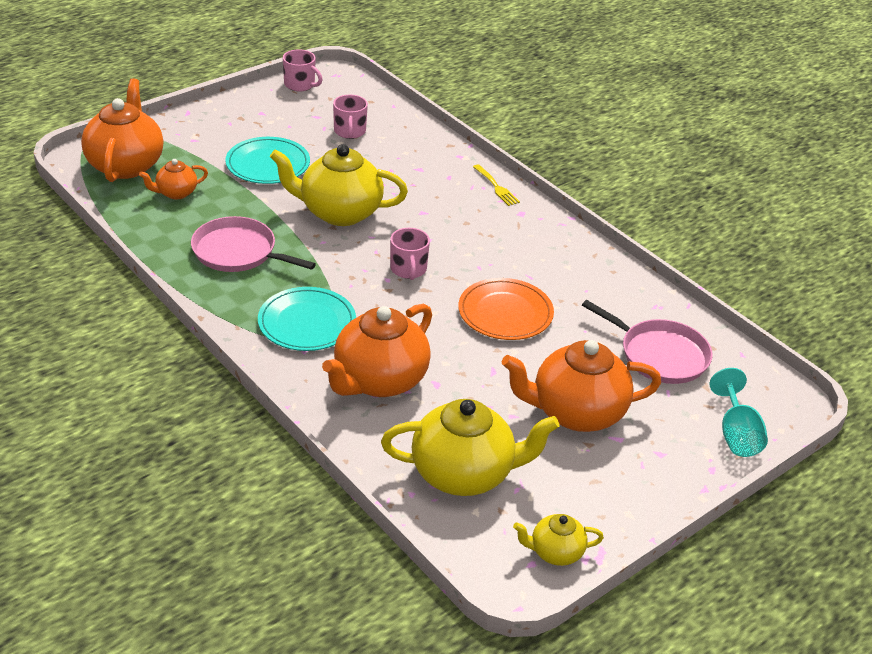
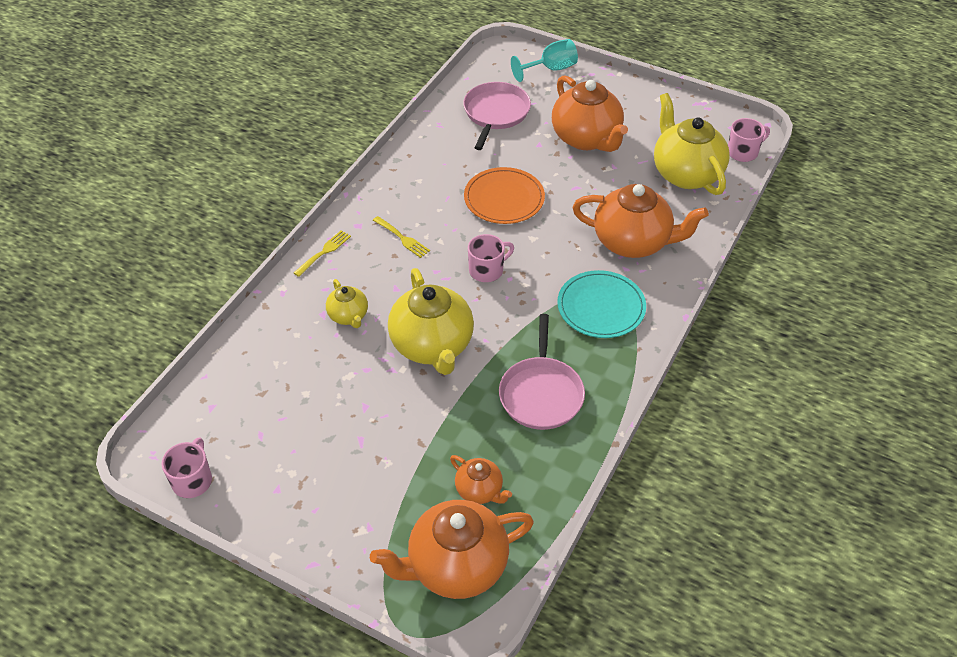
camera: 110 degrees left, 10 degrees up
(268, 164) = (381, 436): turquoise plate -> none
(350, 131) = (279, 393): pink mug -> pink mug (743, 152)
(486, 233) = (402, 238): none -> yellow fork
(555, 552) = (714, 120): yellow teapot -> yellow teapot (348, 316)

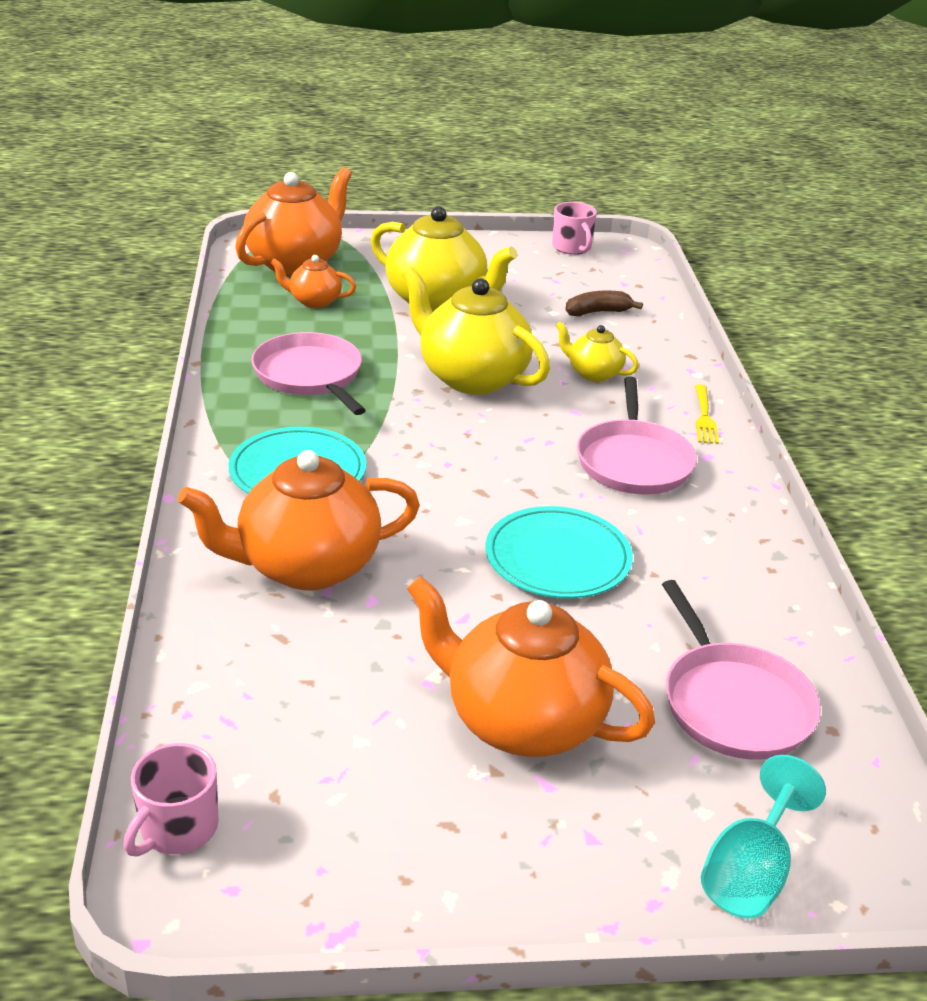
camera: 145 degrees right, 15 degrees down
(273, 379) = (597, 312): none -> brown banana
(402, 238) = (634, 461): yellow fork -> pink pan
(487, 270) = (486, 463): pink mug -> none
(504, 199) = (558, 558): orange plate -> turquoise plate
(685, 173) = (280, 723): yellow teapot -> yellow teapot (438, 301)

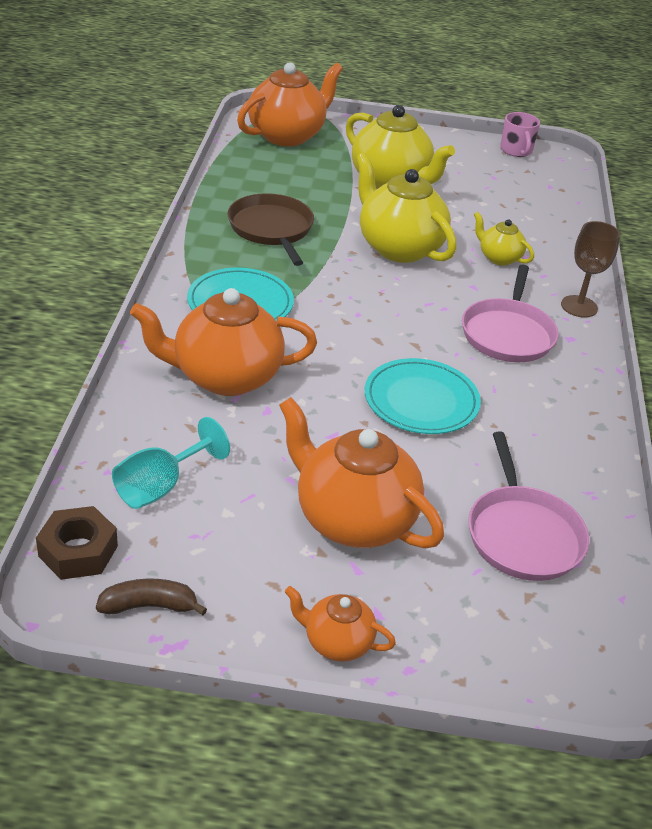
camera: 10 degrees right, 5 degrees up
(177, 828) = (78, 551): pink mug -> brown nut
(310, 376) = (271, 229): pink pan -> brown pan
(314, 301) = (292, 169): orange teapot -> orange teapot (336, 642)
(597, 312) = (519, 207): brown banana -> brown banana (149, 606)
(704, 417) = (579, 306): yellow fork -> brown goblet
(750, 872) = (491, 661): turquoise goblet -> turquoise goblet (160, 486)

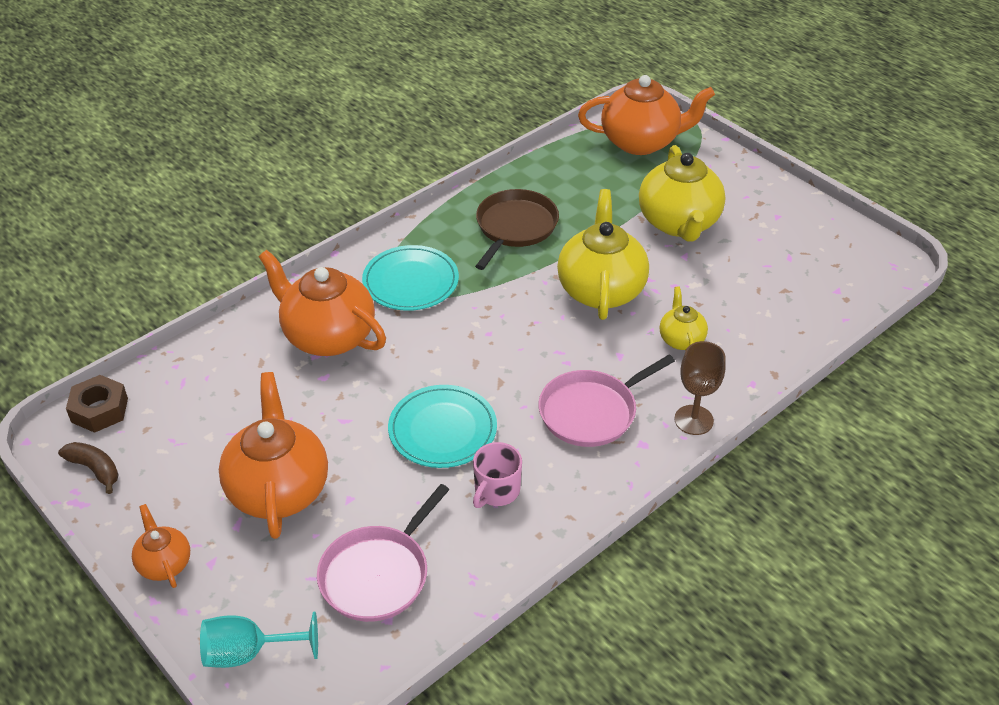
camera: 45 degrees right, 5 degrees up
(160, 486) = (192, 394): turquoise goblet -> turquoise goblet (248, 653)
(516, 151) = (854, 239): pink mug -> pink mug (496, 491)

